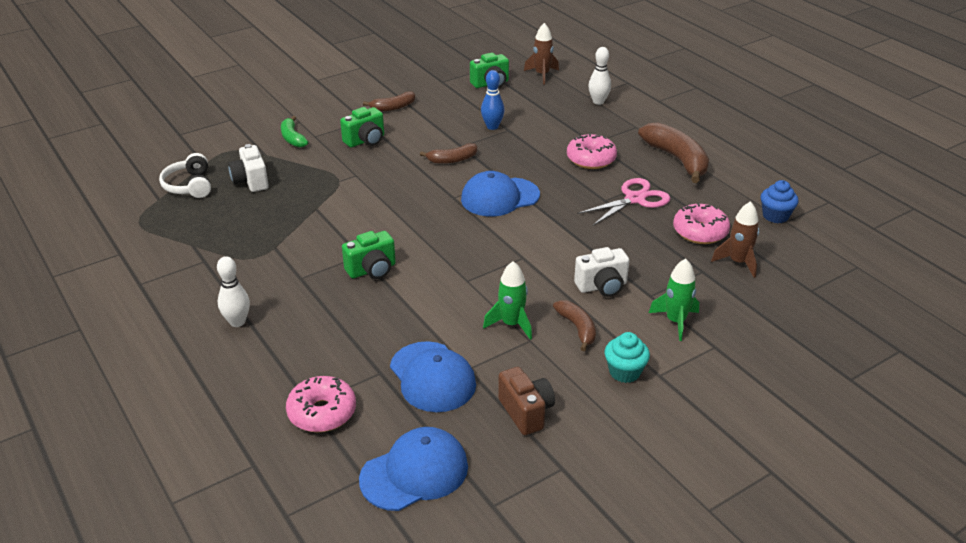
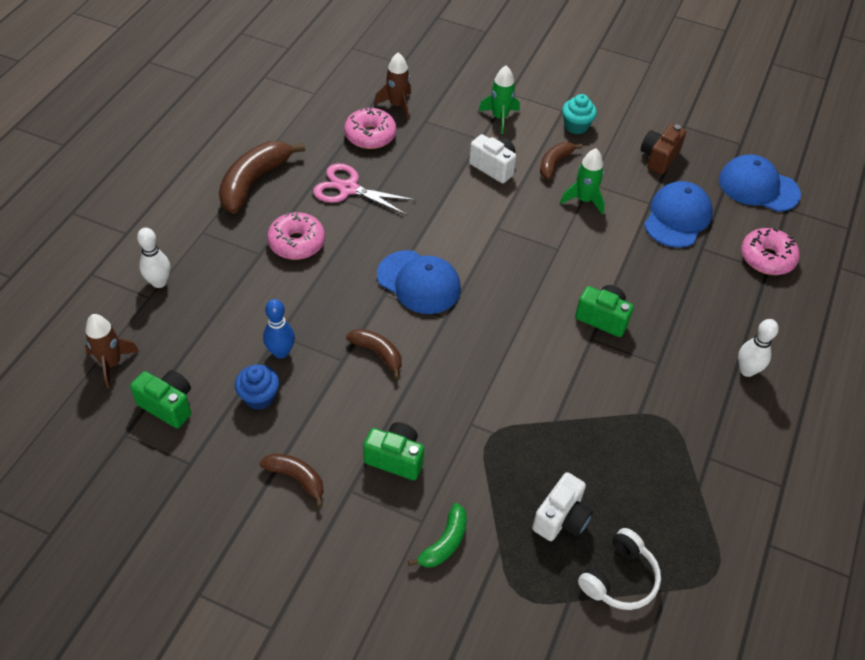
camera: 125 degrees left, 15 degrees up
(775, 216) = (311, 100): blue cupcake -> blue cupcake (259, 397)

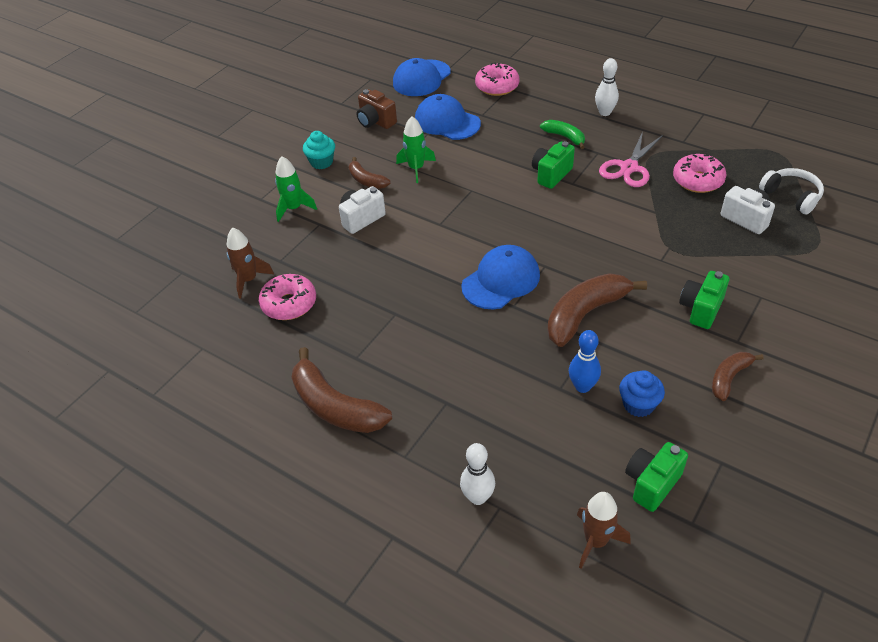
camera: 75 degrees left, 5 degrees down
(297, 243) = (436, 370): pink donut -> pink donut (697, 180)
(348, 189) = (365, 325): pink scissors -> pink scissors (629, 167)
(378, 353) = (585, 314): brown banana -> brown banana, size x1.79
(444, 543) = (779, 285): green banana -> green banana (565, 137)

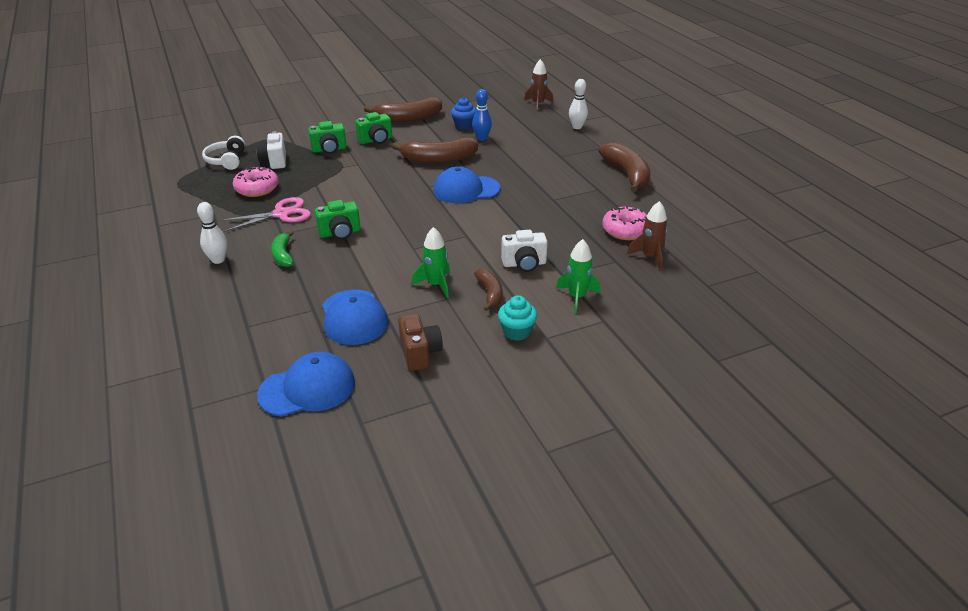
camera: 150 degrees left, 10 degrees down
(497, 86) = (253, 334): pink donut -> none
(652, 483) = (493, 108): green camera -> green camera (329, 150)
(729, 378) = (408, 119): brown banana -> brown banana, size x1.79

